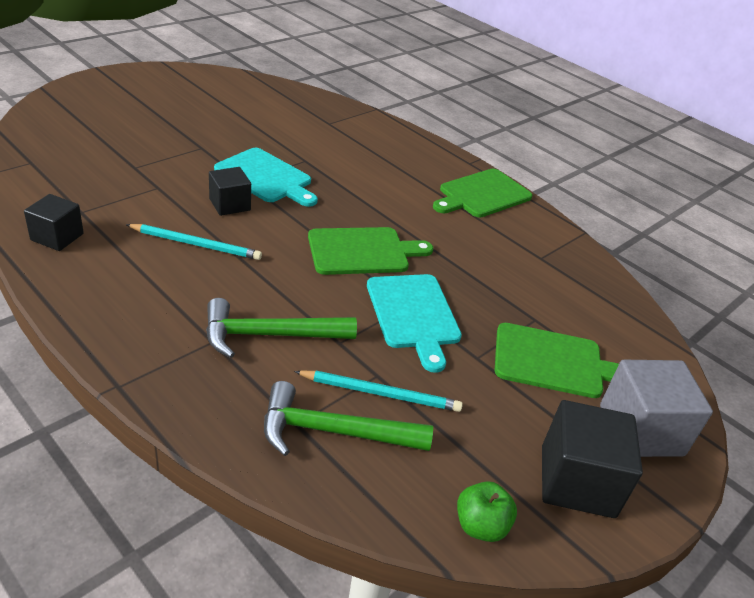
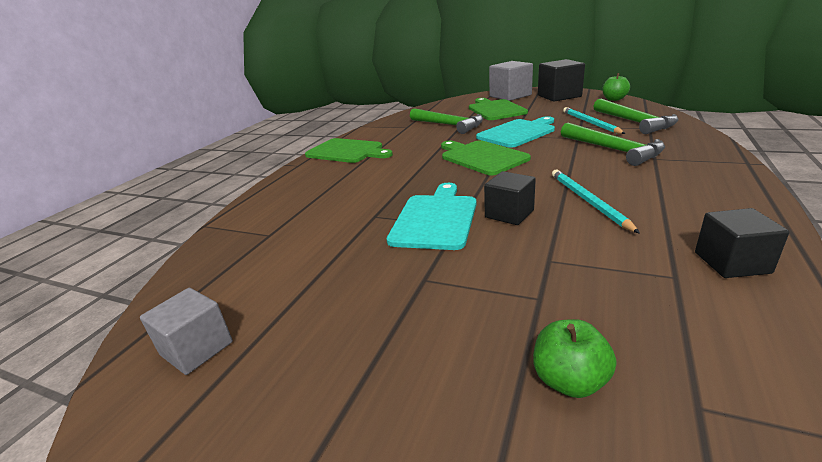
camera: 105 degrees left, 10 degrees down
(83, 147) = (569, 380): none -> green apple
(231, 89) = (197, 348): none -> grey cube
(512, 287) = (448, 125): none -> green hammer

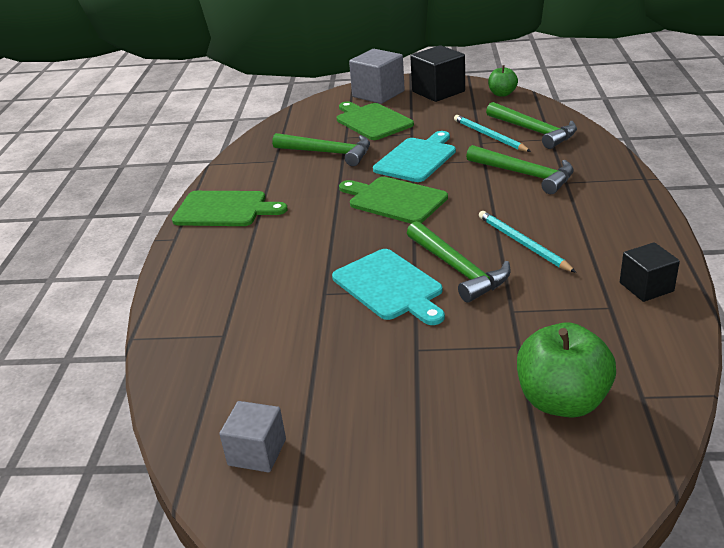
camera: 20 degrees left, 5 degrees up
(435, 219) = (389, 286): turquoise cutting board -> turquoise cutting board turned 150 degrees clockwise
(509, 214) = (457, 269): black cube -> green hammer
(569, 380) = (562, 401): green apple -> green apple, size x1.77

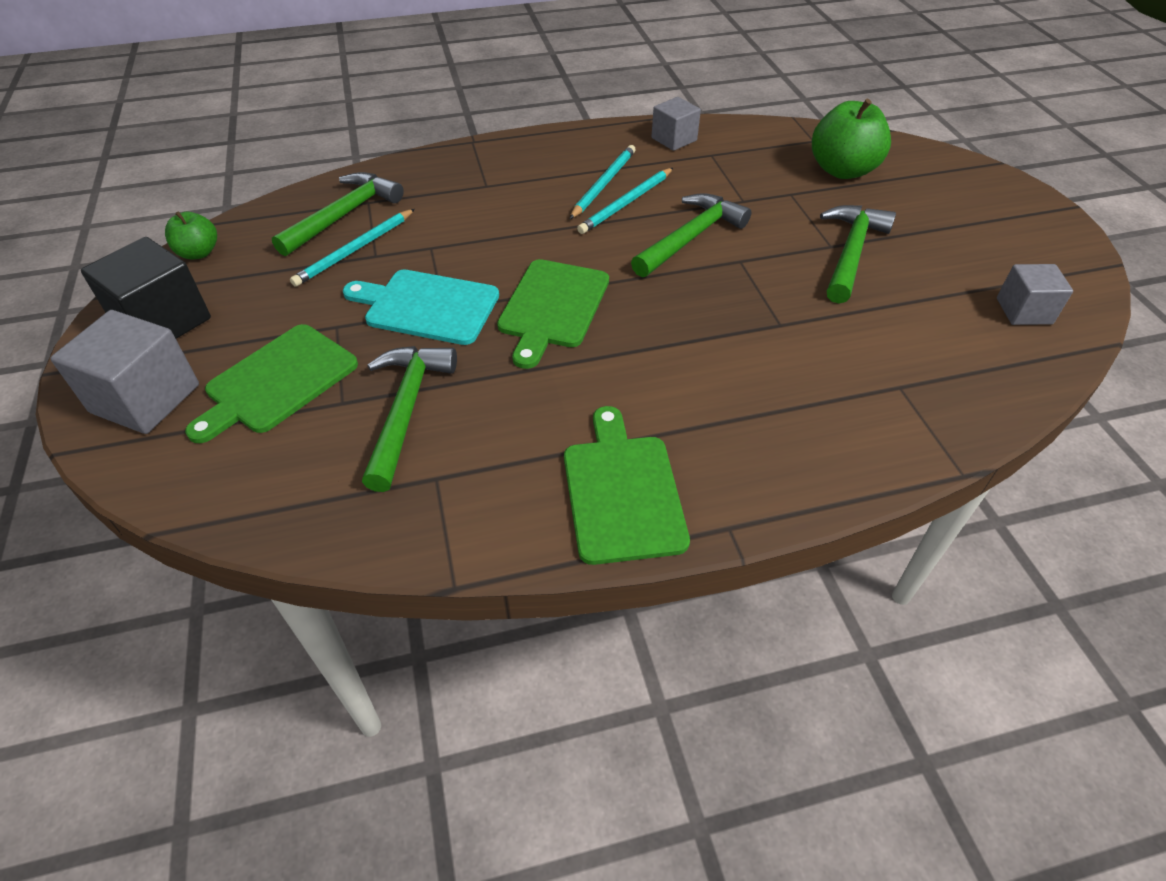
camera: 110 degrees left, 15 degrees up
(389, 286) = (743, 278): turquoise cutting board -> none
(524, 174) = (470, 213): green hammer -> green hammer (850, 253)
(558, 235) = (603, 184): none -> turquoise pencil
(646, 287) = (674, 139): black cube -> grey cube

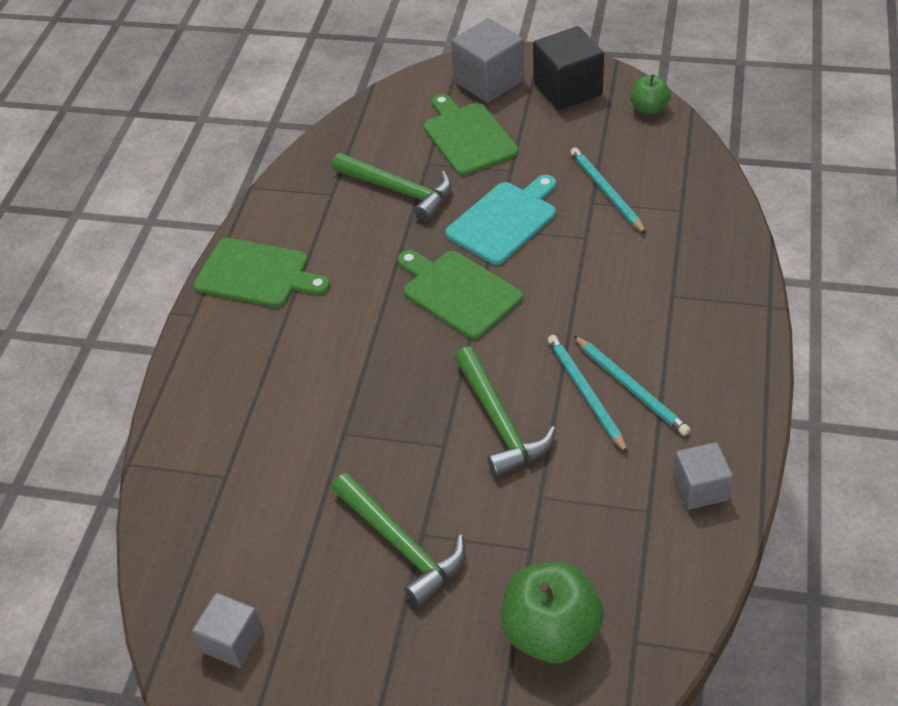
camera: 120 degrees right, 0 degrees up
(343, 215) = (664, 192): green hammer -> none

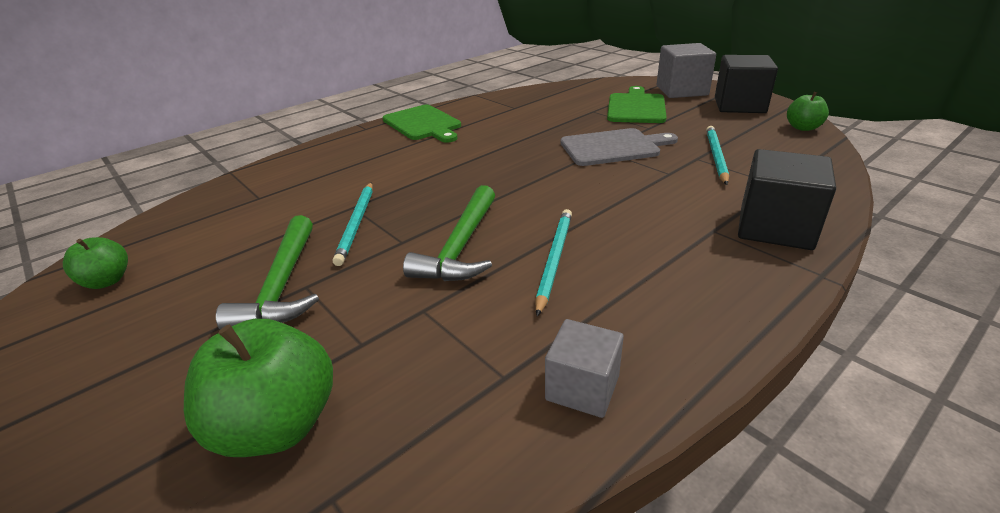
camera: 35 degrees right, 15 degrees down
(233, 641) = (107, 281): grey cube -> green apple
(399, 191) = (557, 116): green hammer -> none
(458, 292) = (531, 169): green cutting board -> none
(504, 220) = (613, 147): turquoise cutting board -> grey cutting board
(631, 387) = (601, 273): turquoise pencil -> turquoise pencil (357, 224)
(712, 269) = (775, 228): none -> black cube

